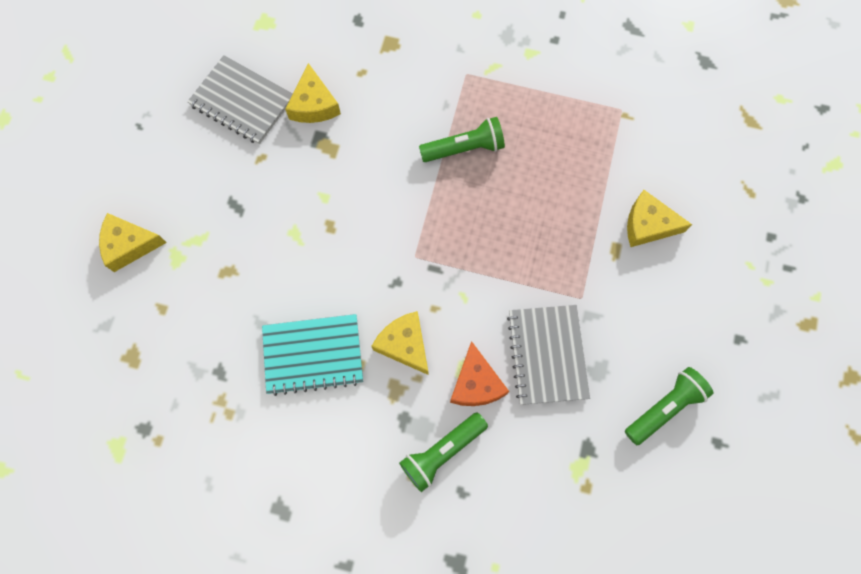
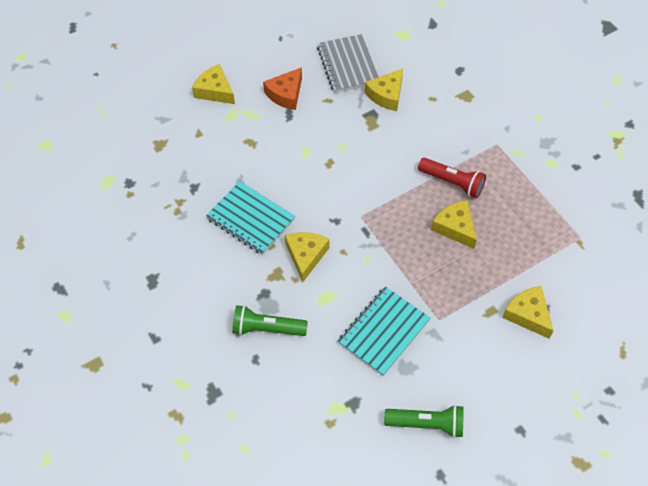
camera: 45 degrees right, 15 degrees down
(464, 148) = (452, 182): green flashlight -> red flashlight
(476, 383) = (325, 310): orange cheese -> orange cheese (286, 94)
(510, 193) = (455, 227): none -> yellow cheese
(547, 355) = (384, 332): grey notebook -> turquoise notebook

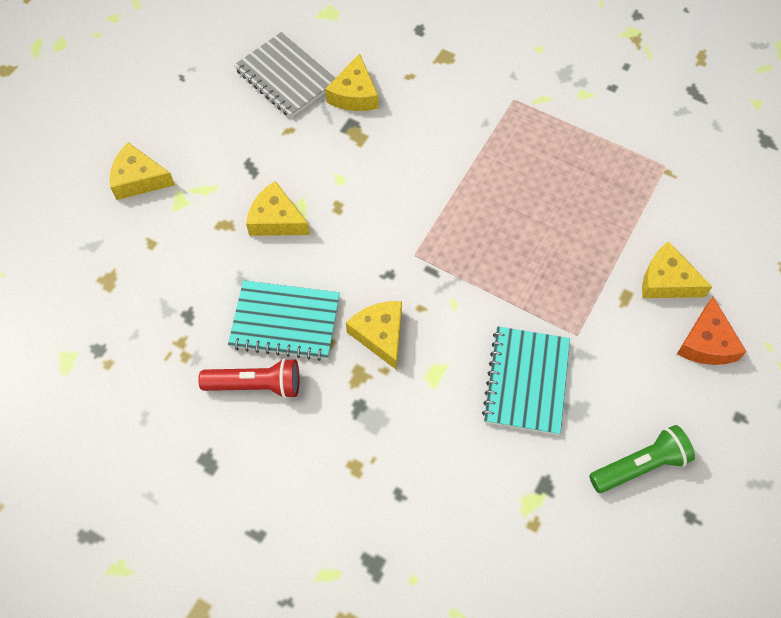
camera: 30 degrees left, 5 degrees up
(267, 328) = (389, 448): green flashlight -> none
(286, 94) = (232, 145): orange cheese -> orange cheese (706, 342)
(452, 182) = (493, 166): red flashlight -> red flashlight (256, 385)
(455, 227) = (528, 218): yellow cheese -> yellow cheese (276, 219)

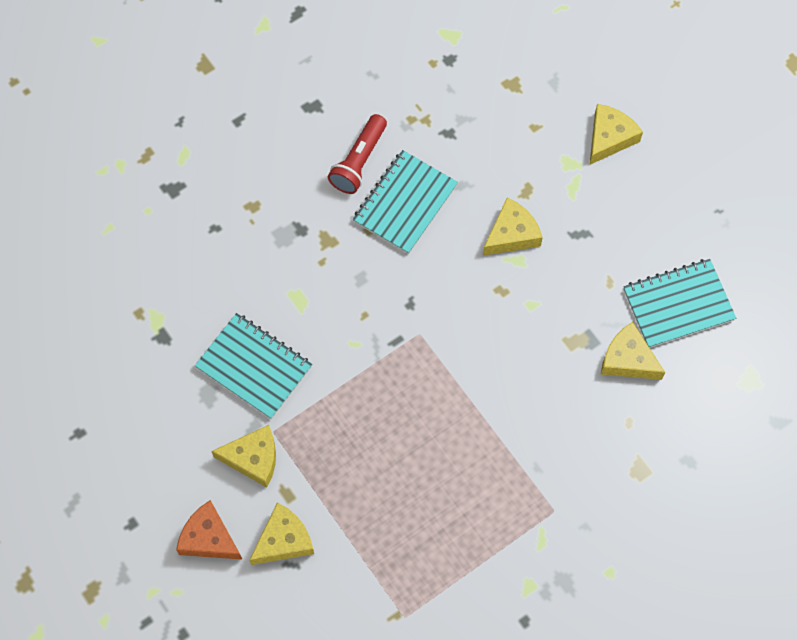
camera: 115 degrees right, 5 degrees up
(286, 77) = (678, 305): grey notebook -> turquoise notebook
(380, 335) = (355, 272): yellow cheese -> yellow cheese (253, 458)
(639, 465) = (138, 417): green flashlight -> none

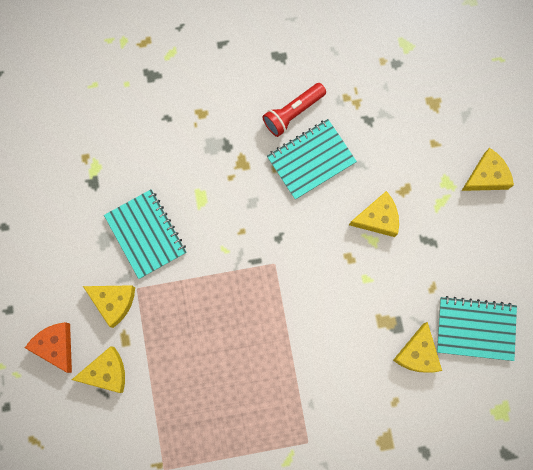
camera: 25 degrees right, 10 degrees up
(628, 359) = (417, 353): yellow cheese -> yellow cheese turned 135 degrees counterclockwise

